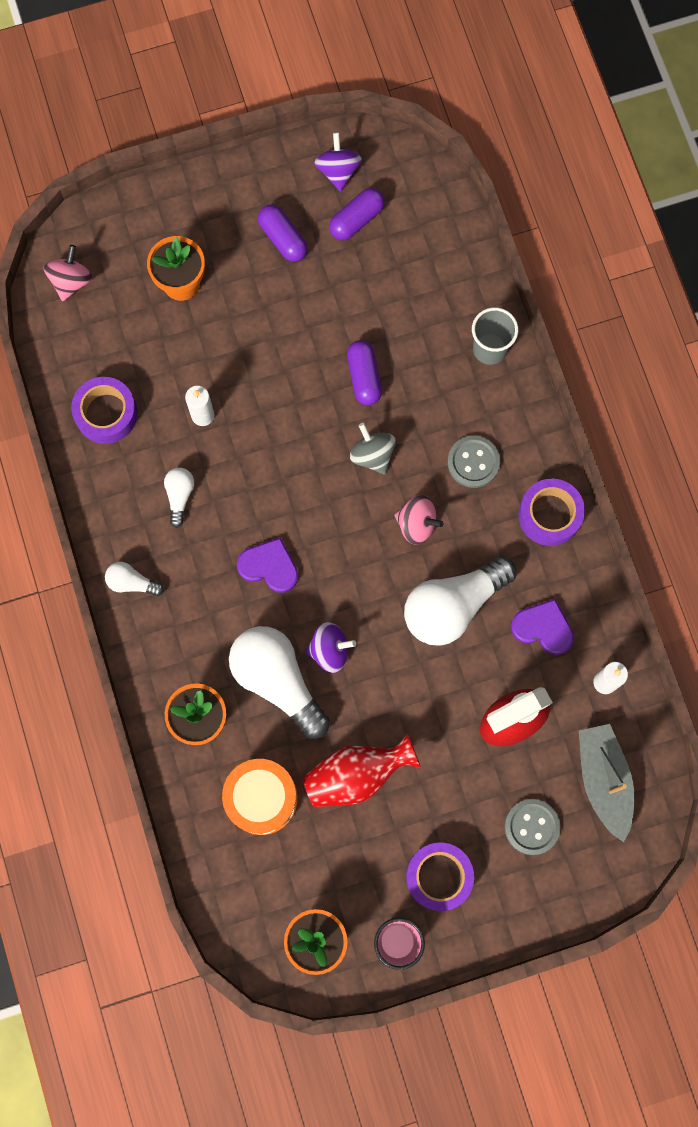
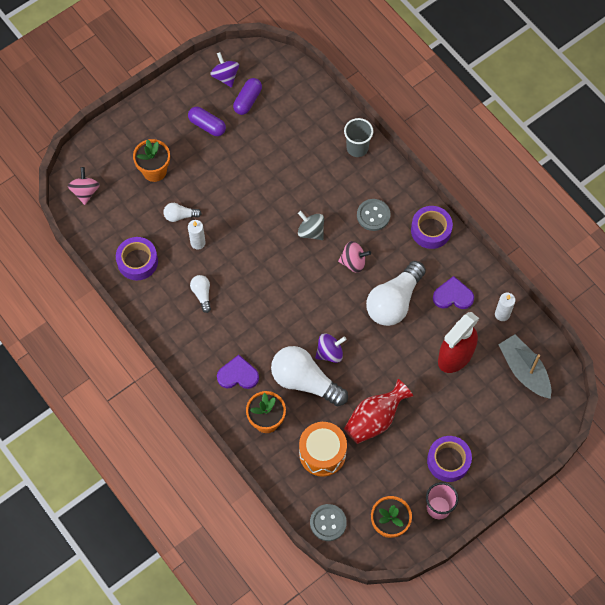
camera: 20 degrees left, 10 degrees down
(132, 582) = (192, 355): white light bulb -> white light bulb (180, 216)
(269, 566) = (273, 316): purple heart -> purple heart (238, 375)
(364, 377) = (288, 188): purple capsule -> none
(532, 827) = (492, 412): grey button -> grey button (328, 523)

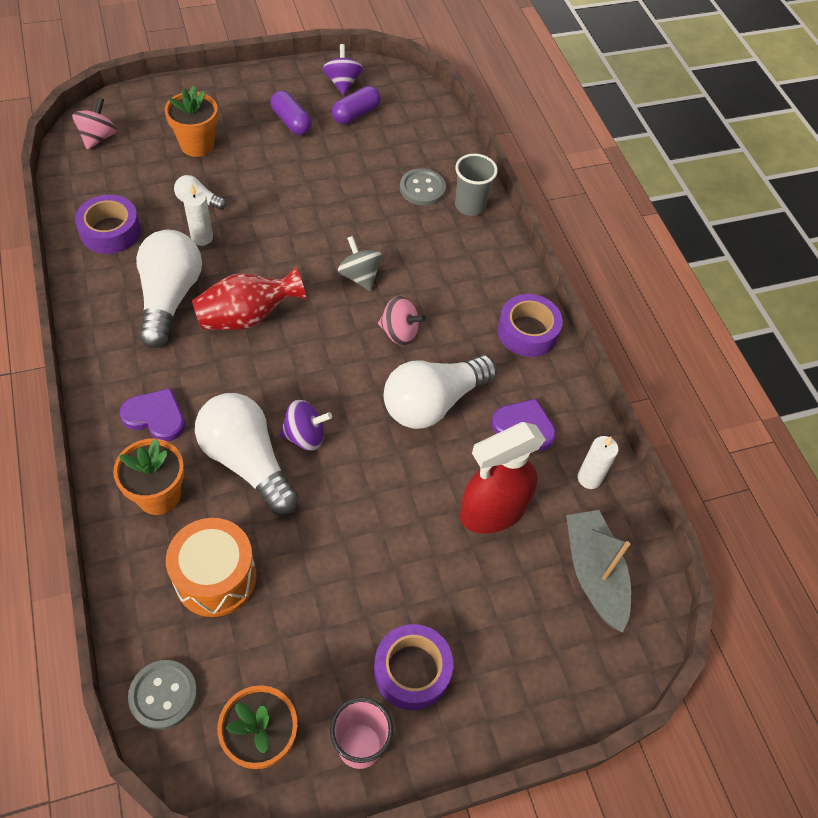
camera: 15 degrees right, 10 degrees down
(202, 294) = (169, 298): white light bulb -> white light bulb, size x2.12
(373, 215) = (454, 287): grey button -> grey button (422, 188)
(375, 419) = (324, 557): red vase -> red vase (247, 317)

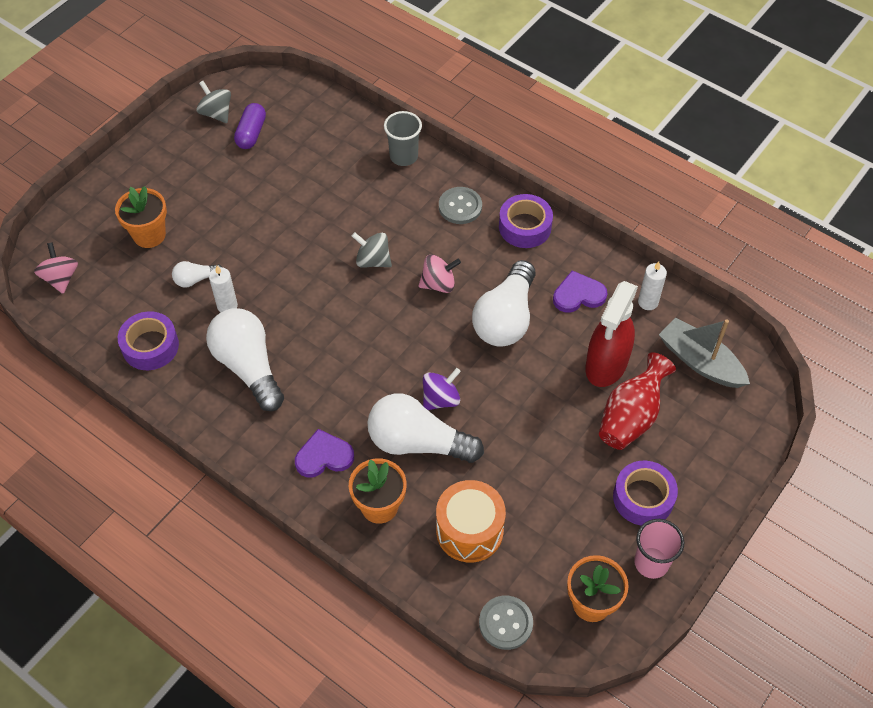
camera: 30 degrees left, 0 degrees up
(247, 317) = (320, 343): red vase -> red vase (631, 417)
(291, 122) = (206, 170): purple capsule -> none
(342, 83) = (216, 113): purple spinning top -> grey spinning top
(422, 188) = (357, 164): grey button -> grey button (460, 207)

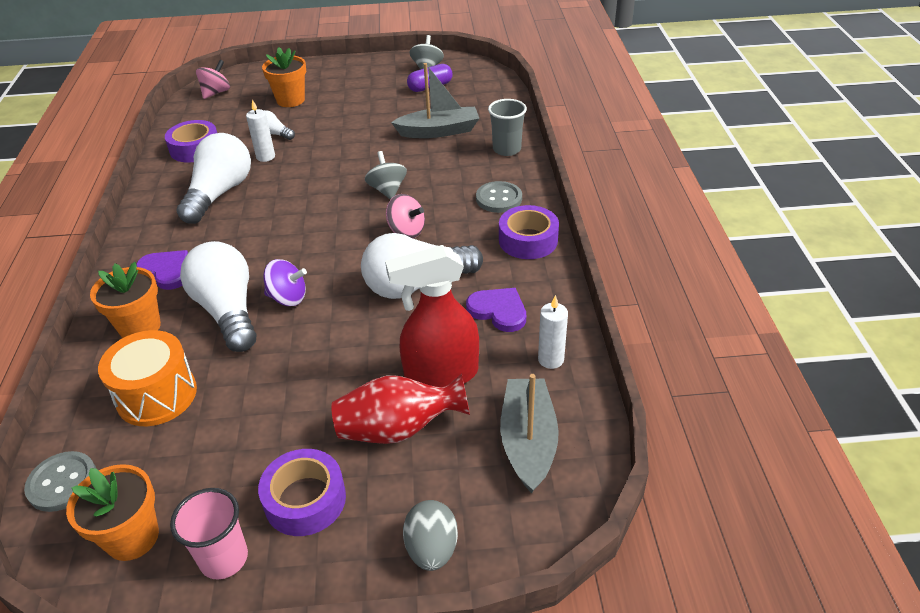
camera: 50 degrees right, 15 degrees down
(328, 176) = (439, 131): none -> grey boat
(733, 459) = (432, 549): none -> grey egg

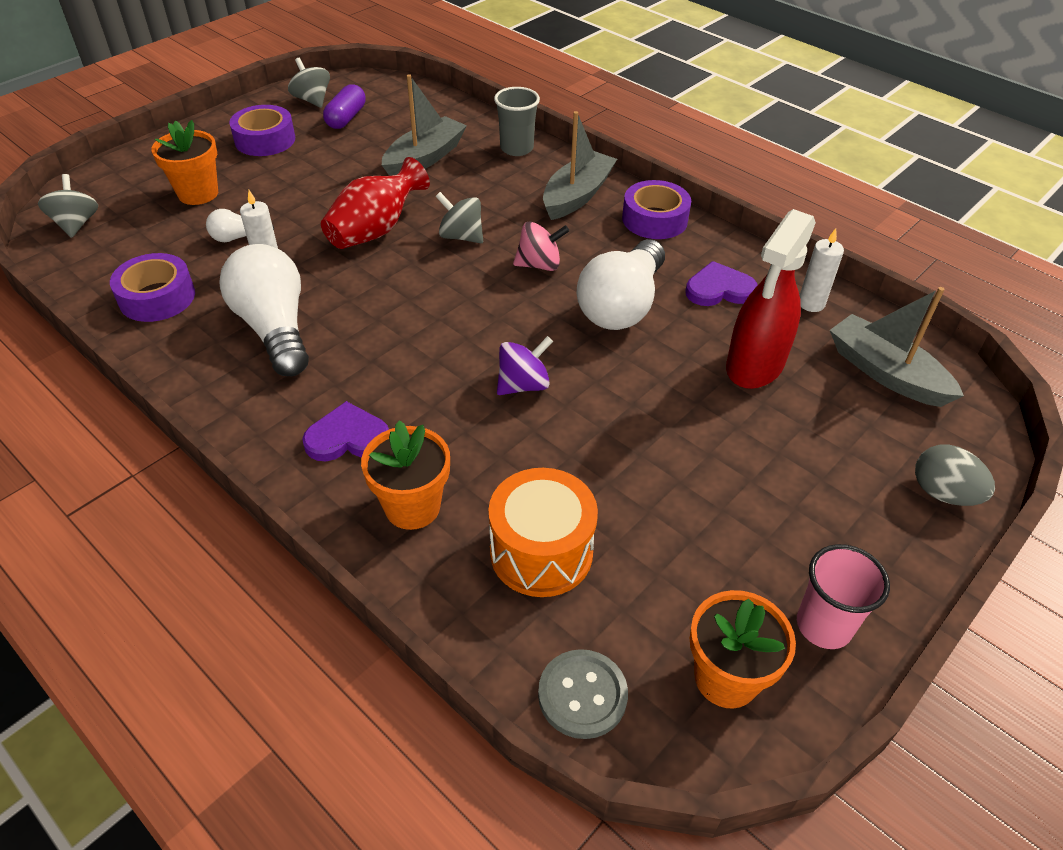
camera: 45 degrees left, 5 degrees up
(216, 93) = (76, 224): pink spinning top -> grey spinning top
(228, 311) = (483, 432): white light bulb -> none
(305, 500) = (809, 532): purple tape -> purple tape (265, 140)
(398, 429) = (789, 428): red vase -> red vase (375, 230)
(499, 199) = (577, 196): grey button -> grey boat

